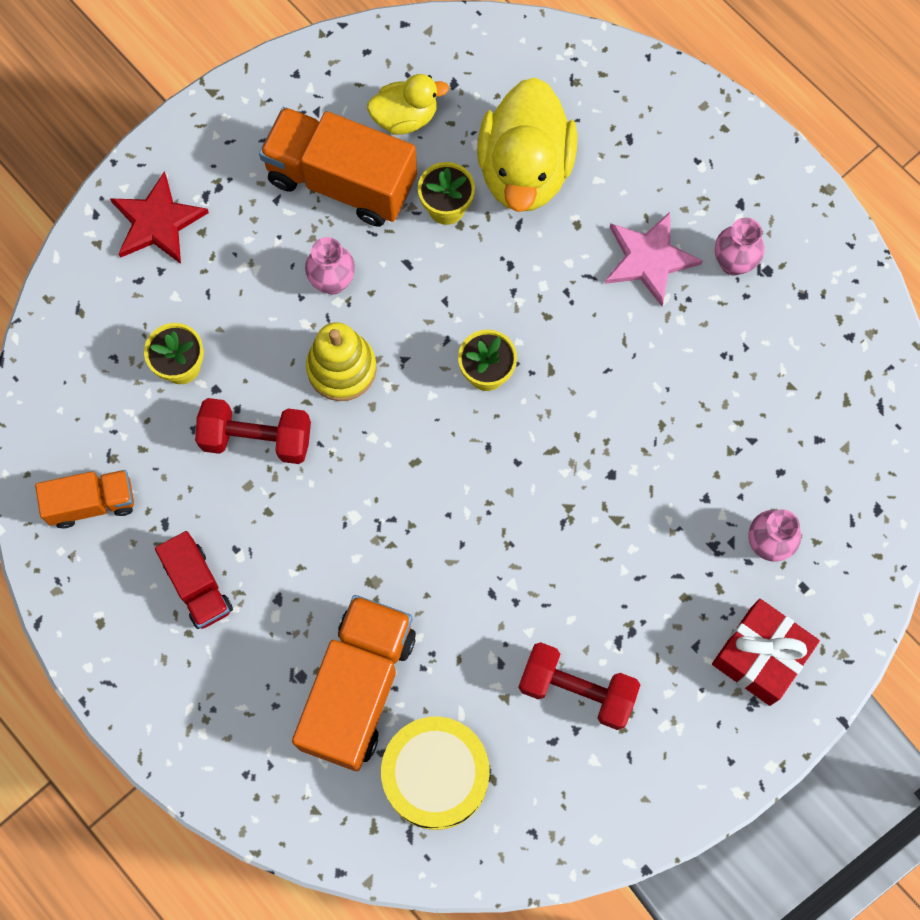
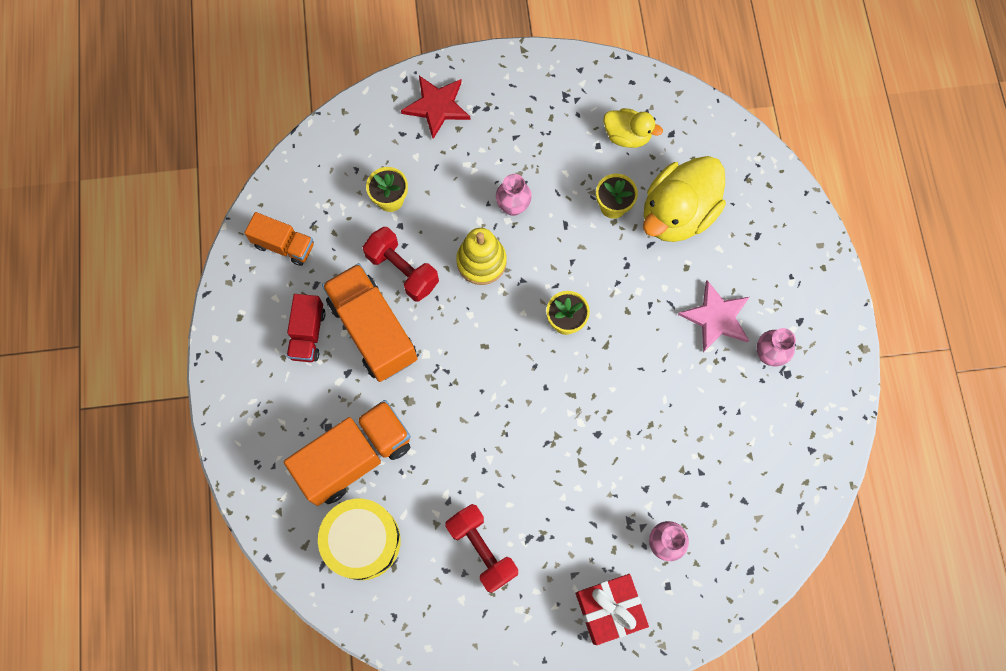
camera: 35 degrees right, 0 degrees up
(341, 181) = (561, 150): orange truck -> orange truck (373, 330)

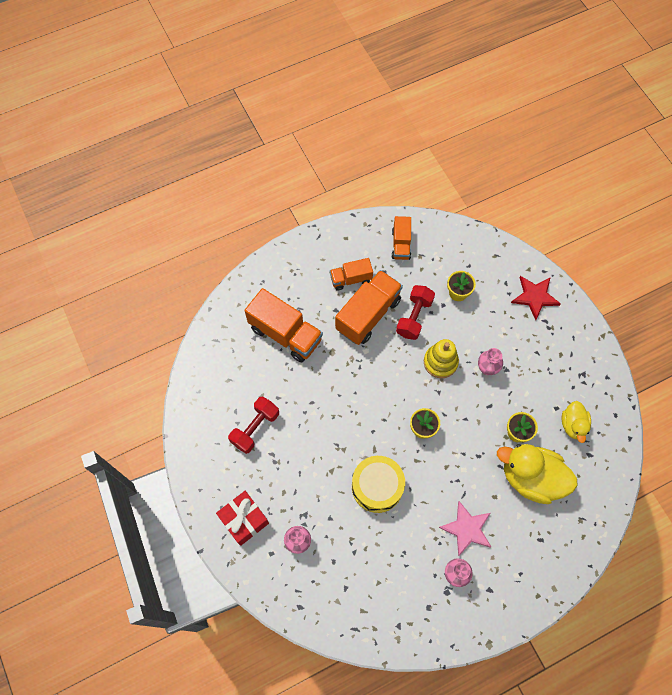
camera: 70 degrees right, 5 degrees down
(308, 334) = (351, 279): red truck -> orange truck
(362, 541) = (237, 357): yellow drum -> yellow drum (377, 486)

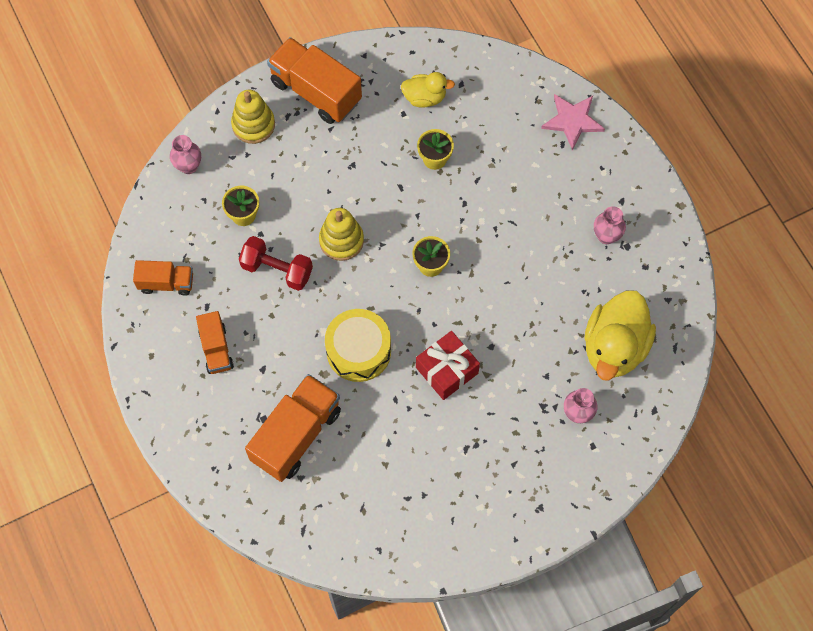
camera: 90 degrees left, 0 degrees up
(244, 520) = (552, 480): red gift -> red gift (447, 370)
(255, 428) = (431, 471): red dumbbell -> none
(368, 315) = (271, 327): orange truck -> orange truck (316, 92)
(377, 486) = (505, 320): yellow drum -> yellow drum (358, 351)
(467, 529) = (553, 221): pink star -> pink star (572, 121)
(487, 368) = (351, 187): pink vase -> pink vase (188, 166)
(531, 478) = (490, 148): yellow duck -> yellow duck (614, 347)
(535, 297) = (253, 125): red star -> yellow stacking toy

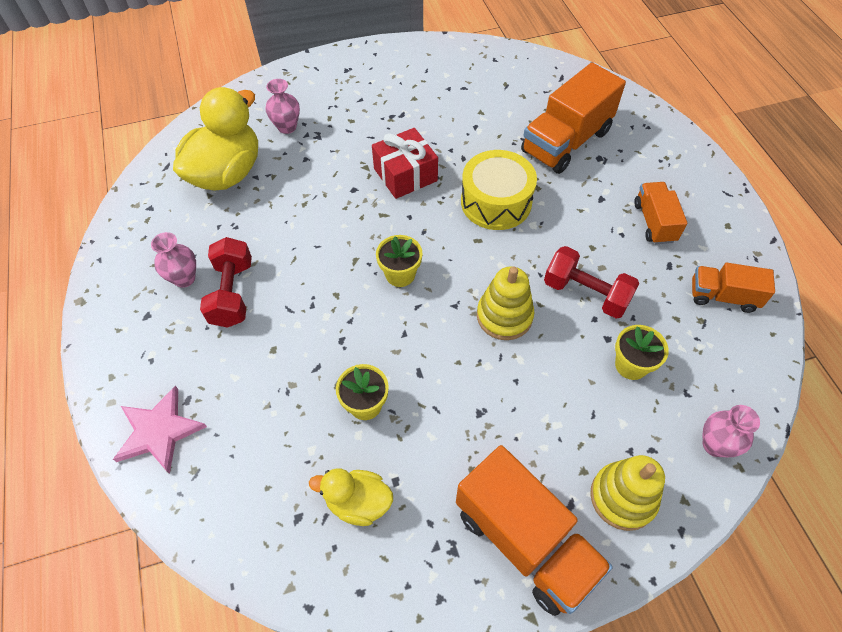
camera: 170 degrees left, 10 degrees down
(562, 229) = (232, 293): none -> red dumbbell

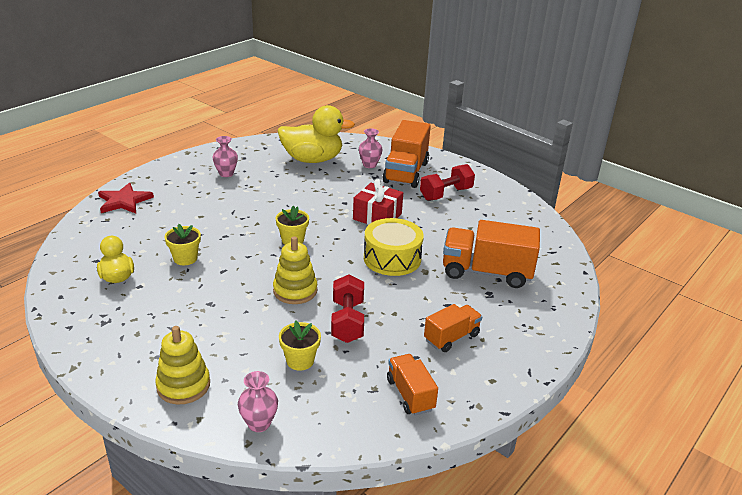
camera: 55 degrees right, 25 degrees down
(159, 431) = (124, 201): pink star -> red star
(232, 293) = (228, 191): red dumbbell -> red dumbbell (446, 194)
(524, 541) = (125, 349): orange truck -> orange truck (406, 172)

